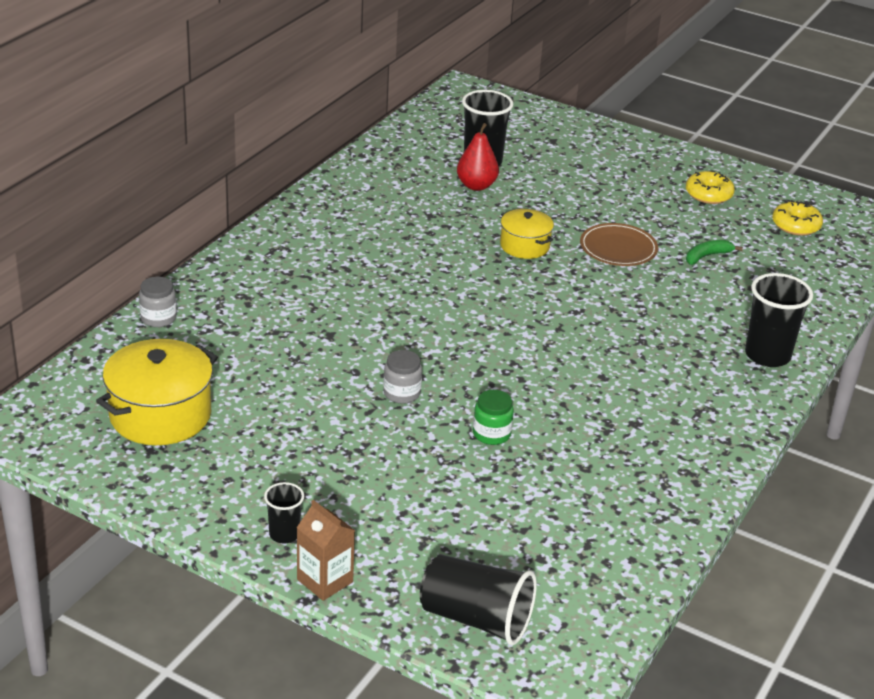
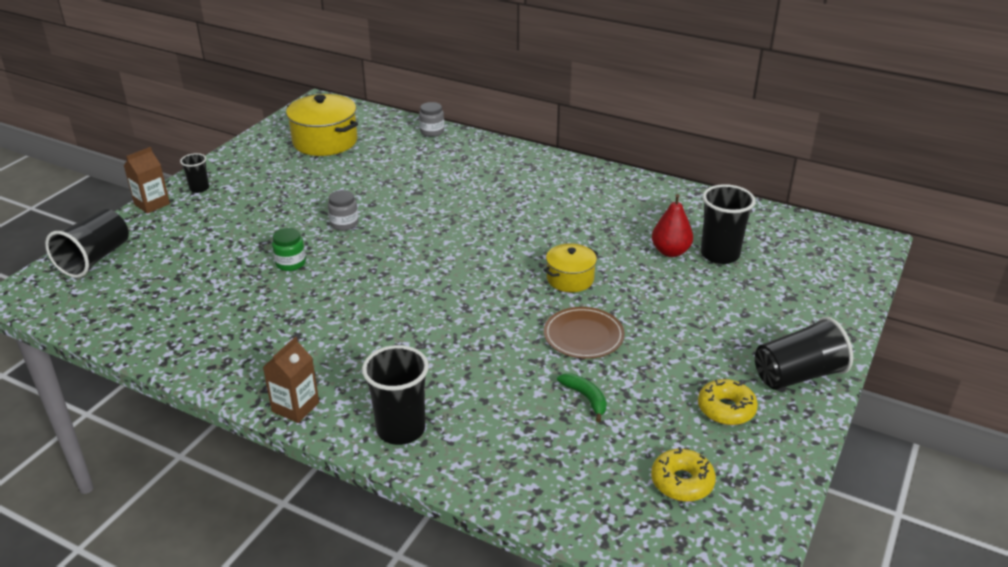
camera: 90 degrees right, 0 degrees up
(661, 157) = (797, 375): none -> black cup
(749, 419) = (295, 407): none -> brown carton

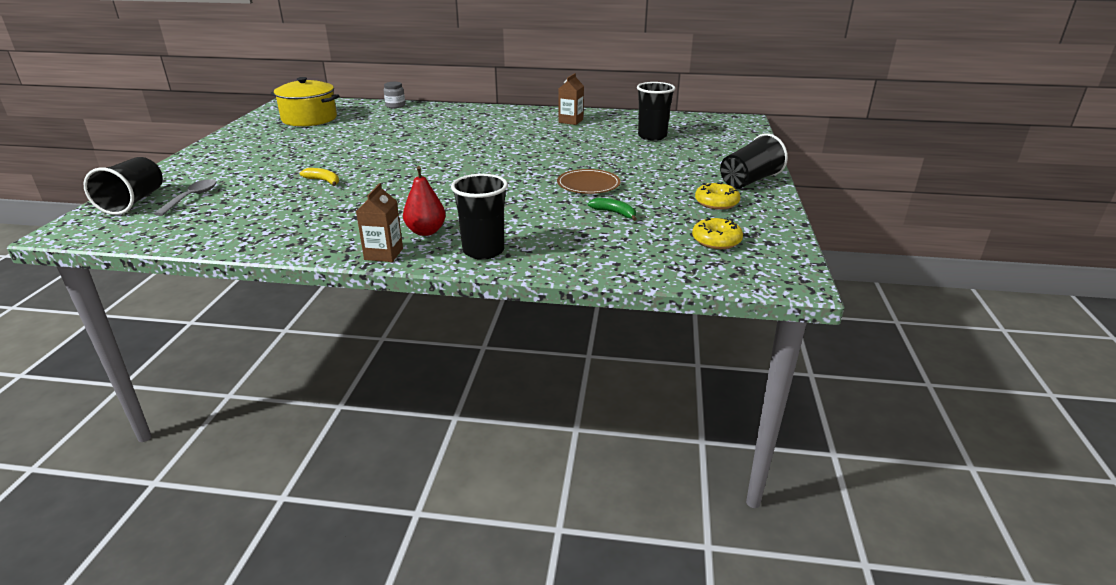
camera: 20 degrees left, 5 degrees down
(150, 264) = (192, 198): none -> grey spoon
(152, 204) = (171, 166): brown carton -> brown carton (570, 121)
(199, 188) = (212, 153): black cup -> none
(290, 263) = (324, 181): green jar -> yellow banana
(344, 224) = (356, 156): grey jar -> none
(570, 279) = (556, 160): yellow pot -> none
(670, 252) = (617, 139): red pear -> red pear (426, 231)

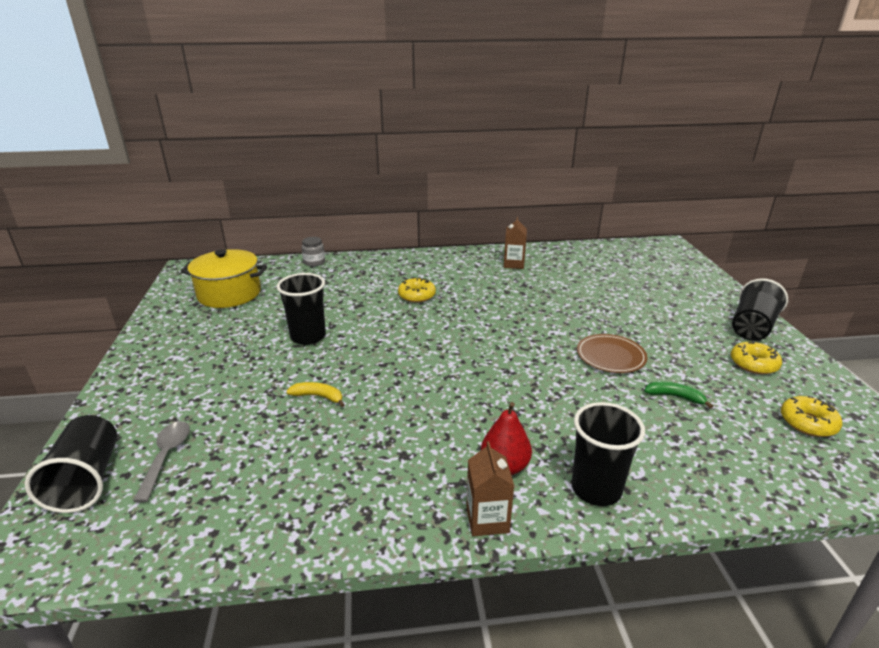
camera: 15 degrees left, 0 degrees up
(461, 133) = (417, 295): none -> yellow donut
(652, 136) = (609, 276): black cup -> black cup (308, 337)

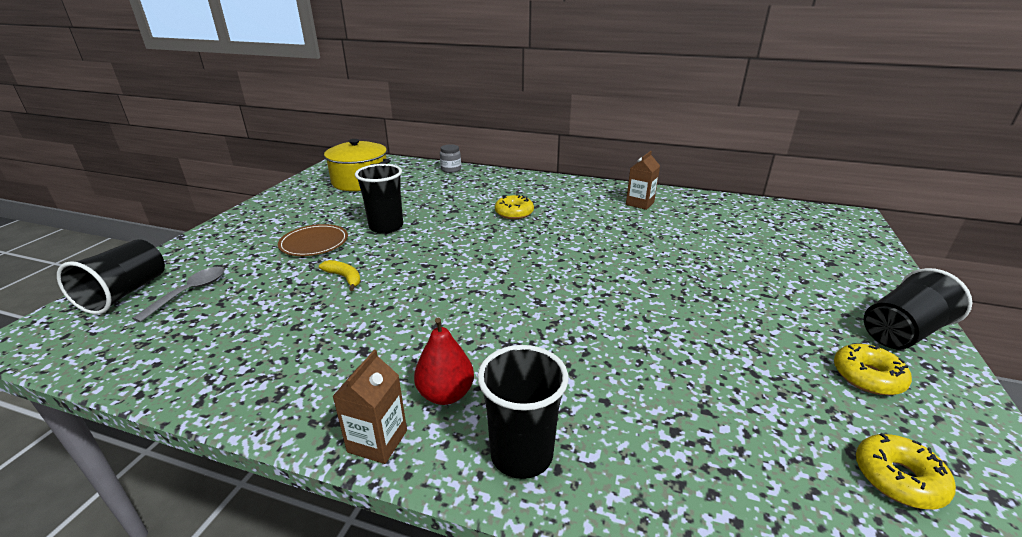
camera: 25 degrees right, 0 degrees up
(610, 356) = (670, 316): brown plate -> brown plate (314, 243)
(675, 397) = (715, 383): green banana -> none

